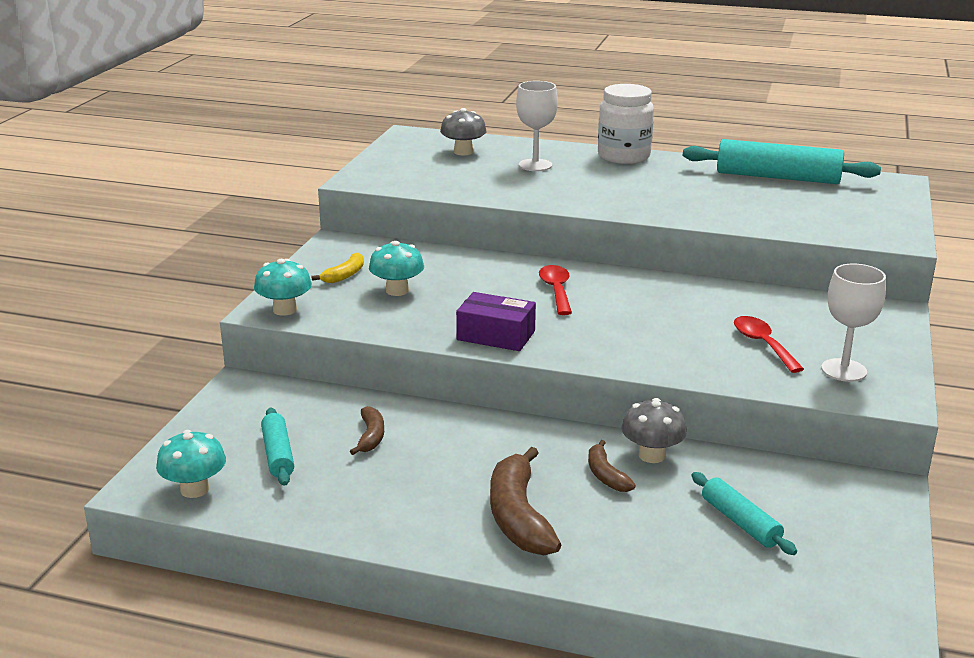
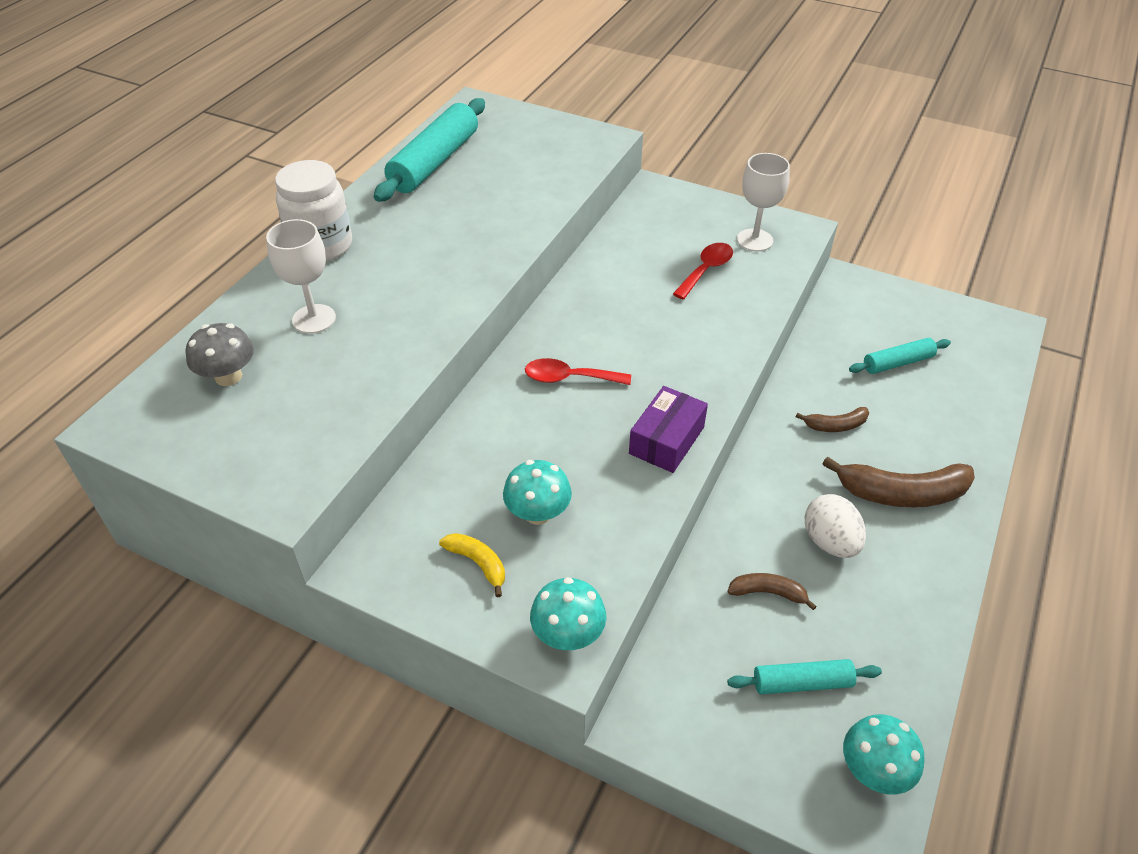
camera: 80 degrees left, 20 degrees up
(438, 470) = (830, 542): none -> white egg
(652, 455) = (804, 391): grey mushroom -> none
(762, 344) = (706, 270): red spoon -> red spoon turned 135 degrees clockwise

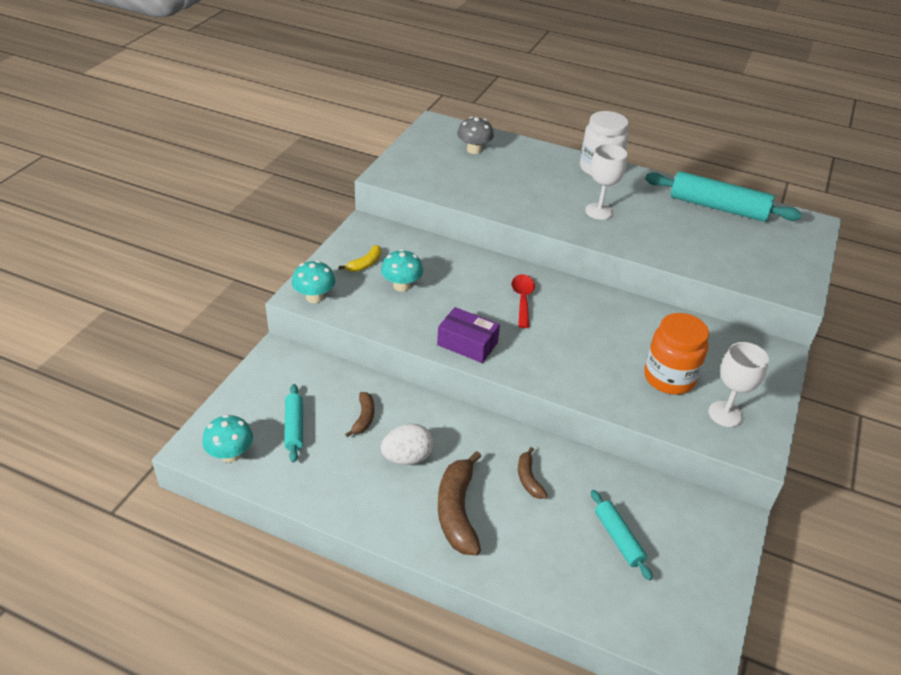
camera: 85 degrees right, 5 degrees down
(314, 319) = (527, 172): white goblet -> white goblet (599, 211)
(706, 270) = (669, 378): red spoon -> orange jar

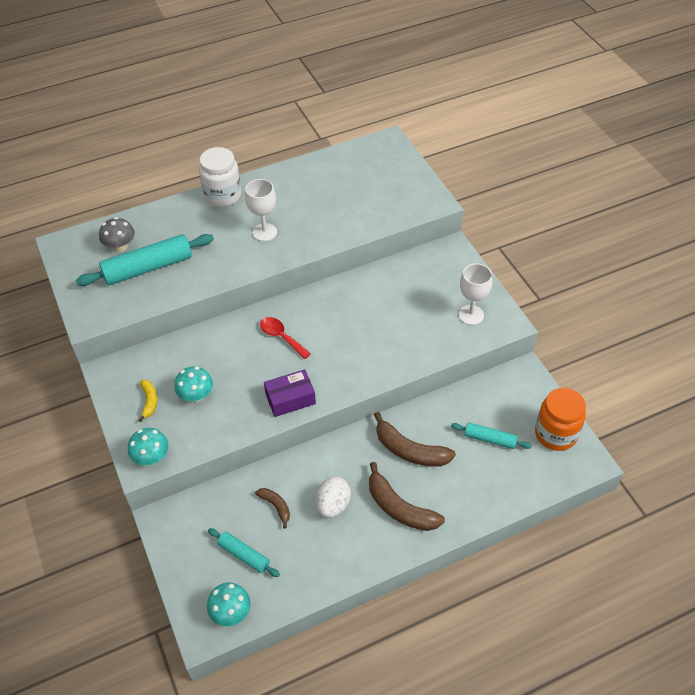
camera: 45 degrees left, 10 degrees up
(529, 478) = (409, 450): brown banana -> brown banana, size x1.87
(669, 378) = (420, 317): orange jar -> orange jar (555, 434)
(718, 207) = (326, 171): turquoise rolling pin -> turquoise rolling pin (148, 268)

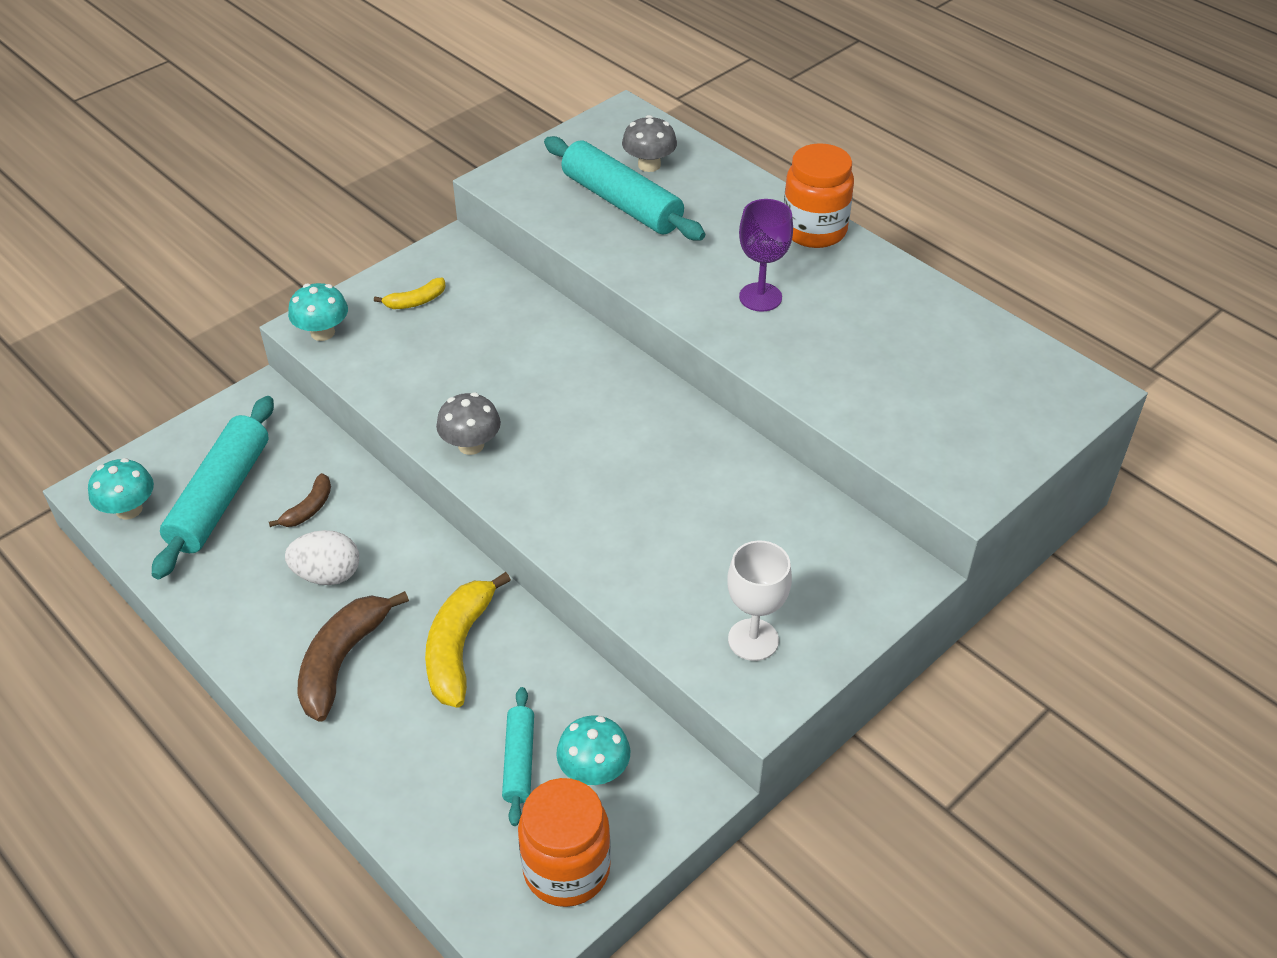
camera: 70 degrees right, 5 degrees down
(196, 395) = (442, 343): turquoise mushroom -> turquoise mushroom (594, 771)
(223, 195) = (814, 230): white jar -> orange jar
(244, 555) = (220, 497): turquoise rolling pin -> turquoise rolling pin, size x1.84
(264, 232) = (760, 297): white goblet -> purple goblet
(281, 337) = (589, 401): red spoon -> none
(290, 399) = (471, 445): purple box -> grey mushroom
(409, 450) = (459, 648): brown banana -> yellow banana

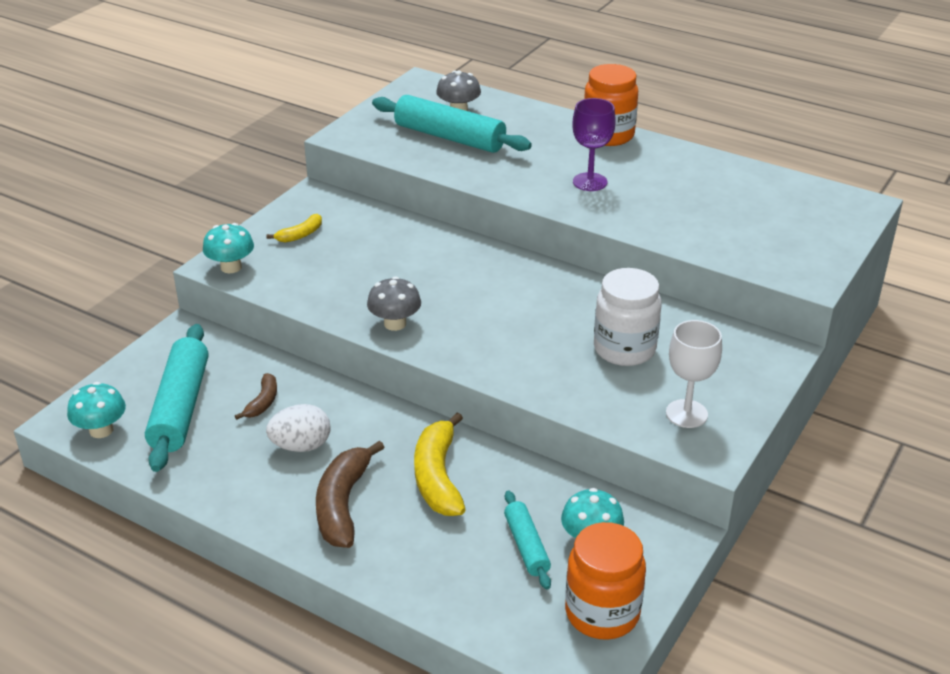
camera: 15 degrees left, 10 degrees down
(719, 533) = (624, 349): none -> white jar

